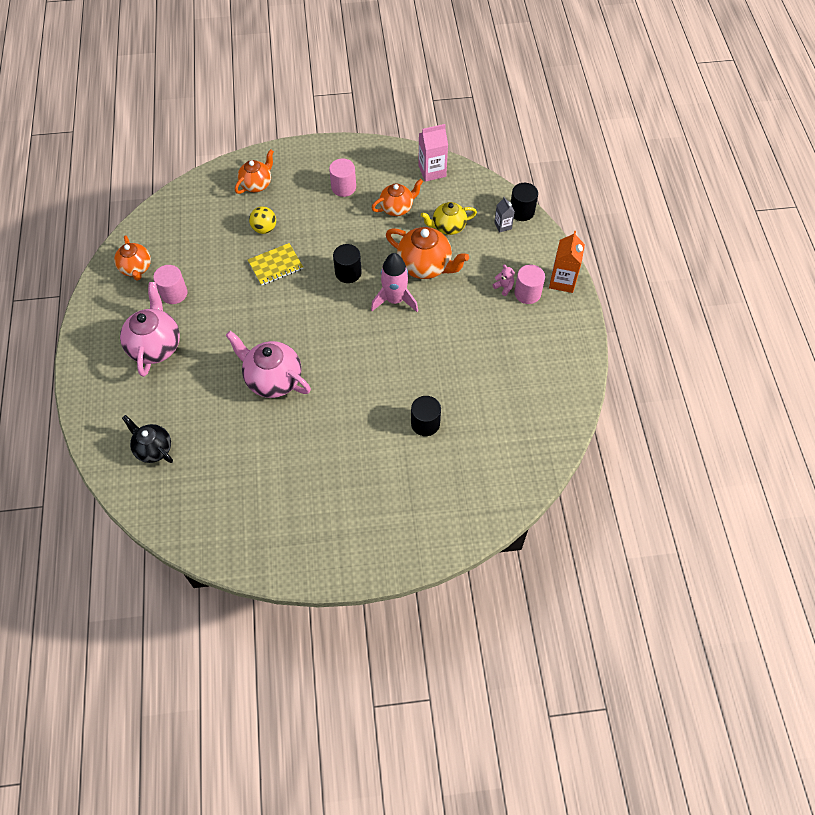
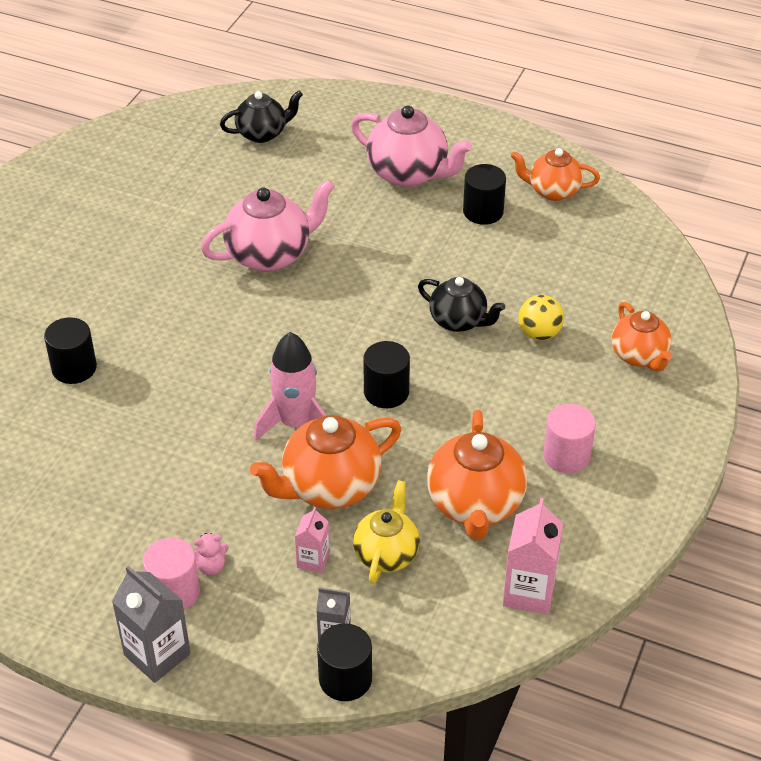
camera: 120 degrees right, 15 degrees down
(174, 293) = (483, 212): pink cylinder -> black cylinder
(275, 265) = (459, 321): yellow notebook -> black teapot
(397, 208) = (475, 505): orange teapot -> orange teapot, size x1.54
(471, 251) = (313, 560): none -> pink carton
(562, 281) = (157, 654): orange carton -> grey carton

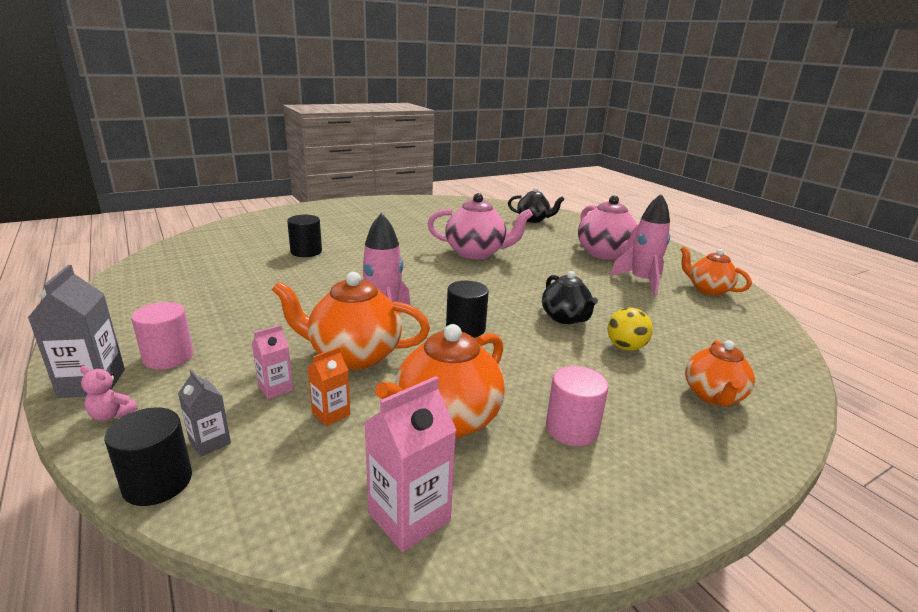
camera: 35 degrees right, 20 degrees down
(211, 566) = (212, 356): pink teddy bear -> pink teddy bear (112, 415)
(387, 554) = (331, 414): yellow teapot -> orange carton
(483, 212) = (641, 281): black cylinder -> pink rocket

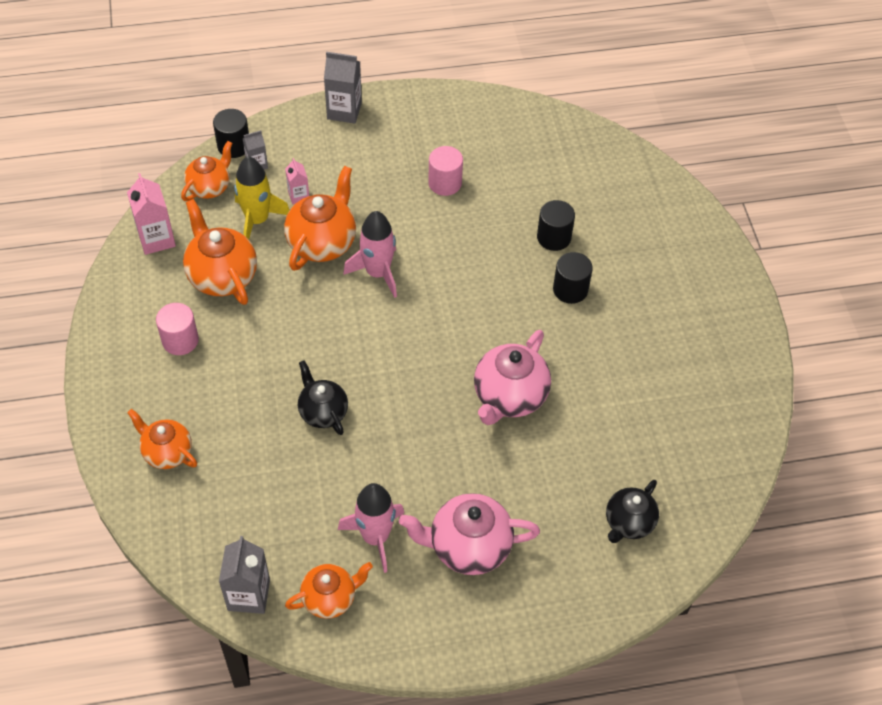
camera: 110 degrees right, 30 degrees up
(112, 415) = (304, 123): pink teddy bear -> none
(168, 357) = (363, 143): pink cylinder -> pink cylinder (445, 183)
(268, 484) = (210, 187): none -> orange teapot
(331, 414) = (257, 220): orange carton -> yellow rocket
(465, 328) = (334, 326): black cylinder -> black cylinder (570, 289)
(565, 318) = (323, 412): black teapot -> black teapot turned 60 degrees clockwise
(625, 347) = (255, 433): yellow ball -> none
(759, 320) = (249, 595): none -> grey carton

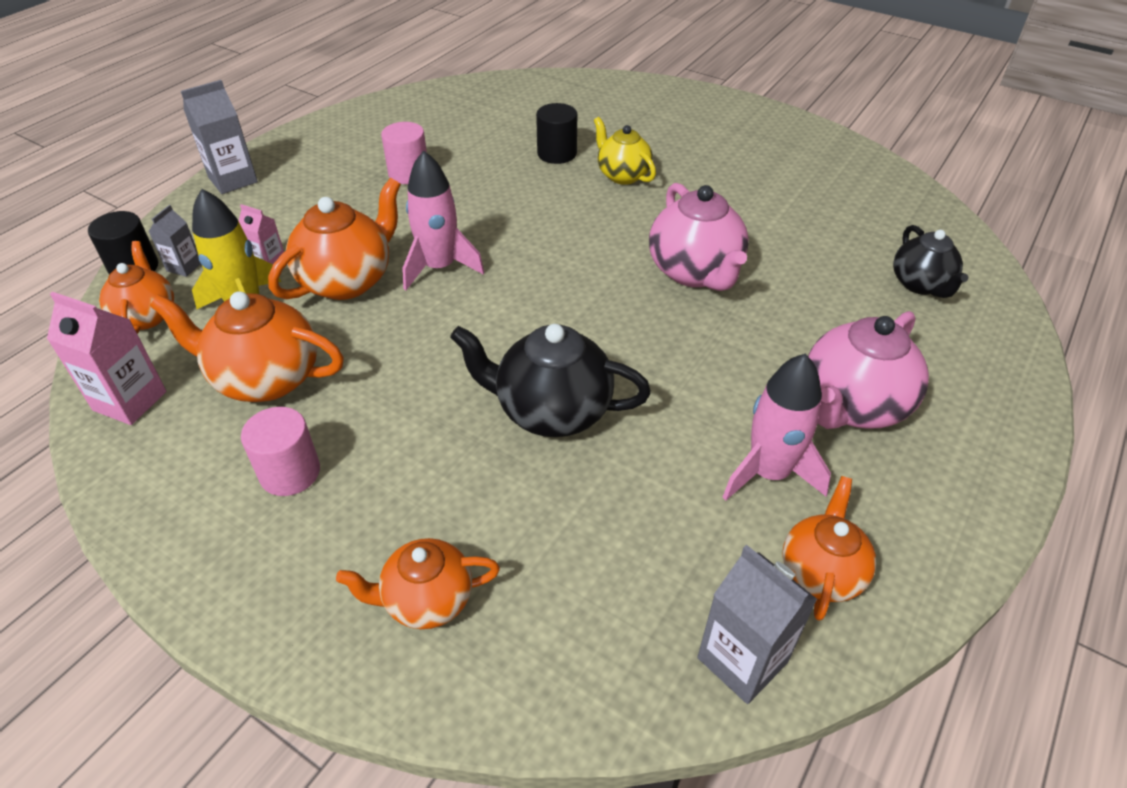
camera: 45 degrees left, 10 degrees down
(322, 243) = (347, 281): orange teapot -> orange teapot turned 60 degrees clockwise
(323, 412) = (551, 411): black teapot -> black teapot, size x1.54
(570, 289) = (622, 175): black cylinder -> yellow teapot

